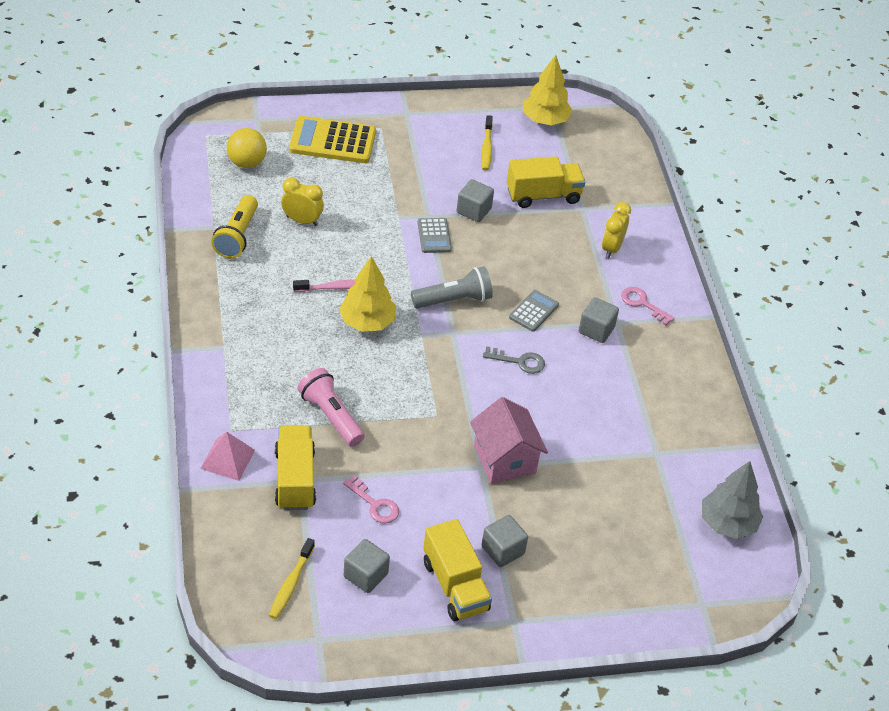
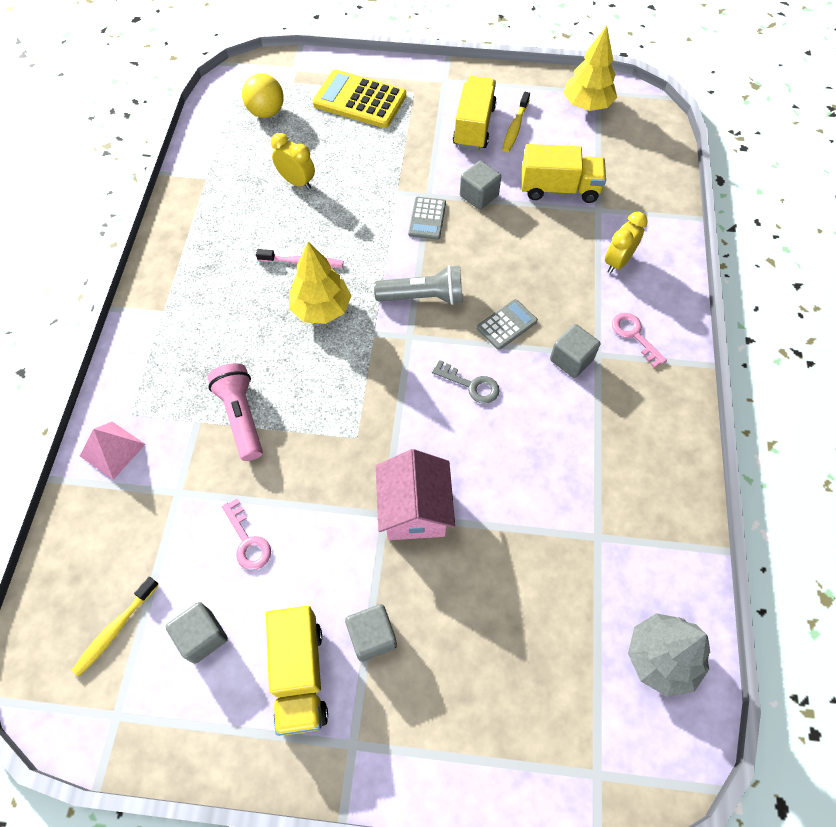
camera: 20 degrees right, 15 degrees up
(237, 236) = (226, 190): yellow flashlight -> none
(295, 479) = (173, 490): yellow truck -> yellow truck (474, 127)

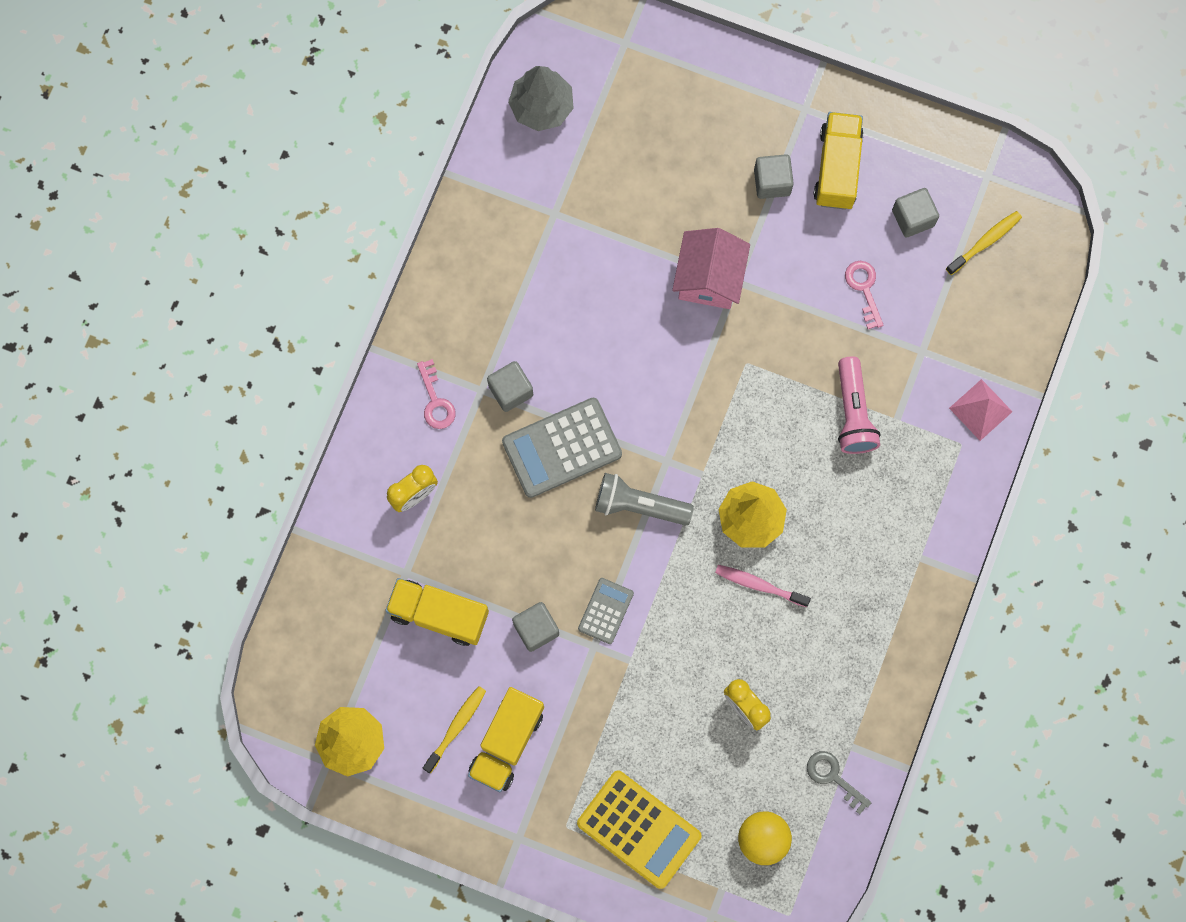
camera: 165 degrees left, 15 degrees up
(471, 385) = (620, 389): grey key -> grey key (833, 777)
(507, 325) = (562, 448): grey calculator -> grey calculator, size x1.83

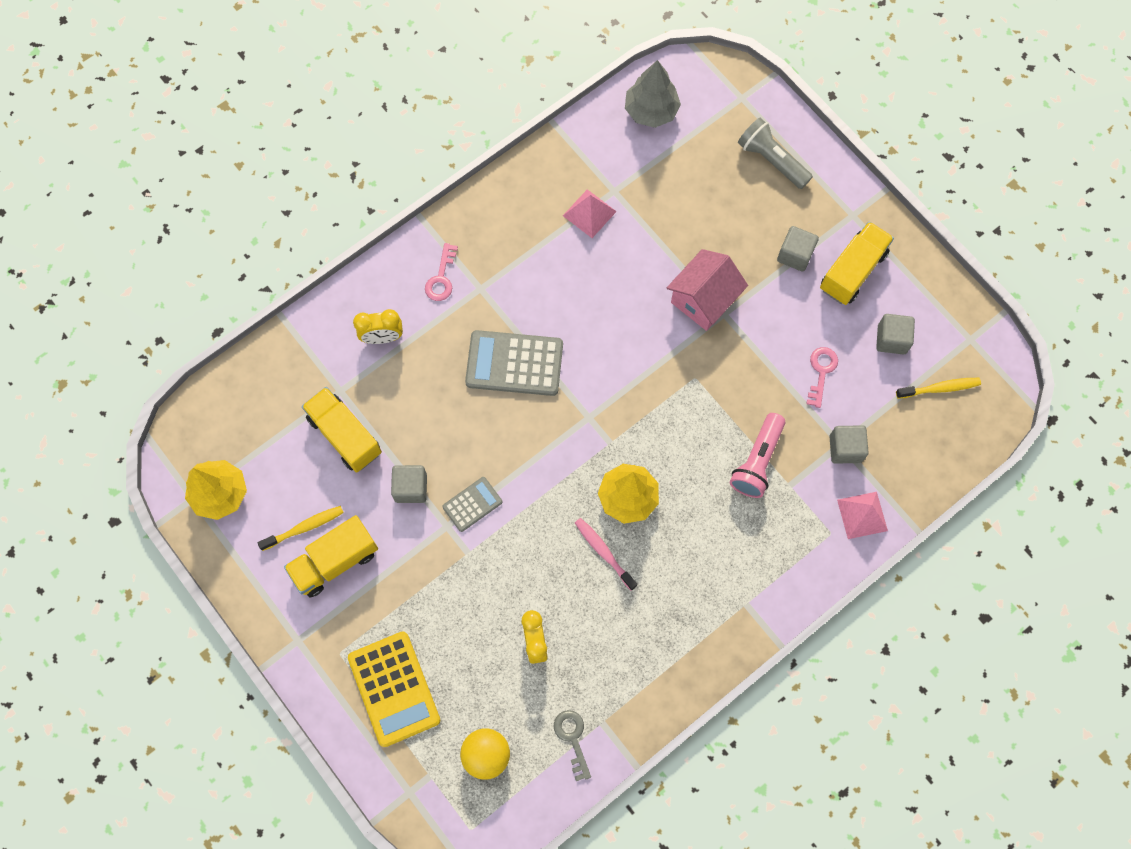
camera: 30 degrees right, 5 degrees down
(510, 390) = (502, 300): grey cube -> grey cube (845, 448)
(543, 251) = (589, 213): none -> pink pyramid
(639, 505) = (547, 439): grey flashlight -> grey flashlight (771, 160)

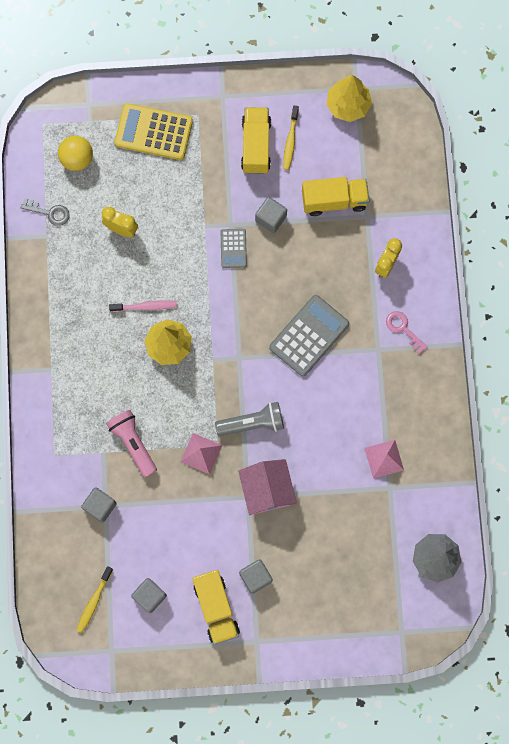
camera: 125 degrees right, 5 degrees up
(771, 160) = (338, 616): grey flashlight -> grey flashlight (252, 423)
(821, 372) = (161, 530): pink key -> none
(862, 515) = (51, 483): pink pyramid -> pink pyramid (201, 453)

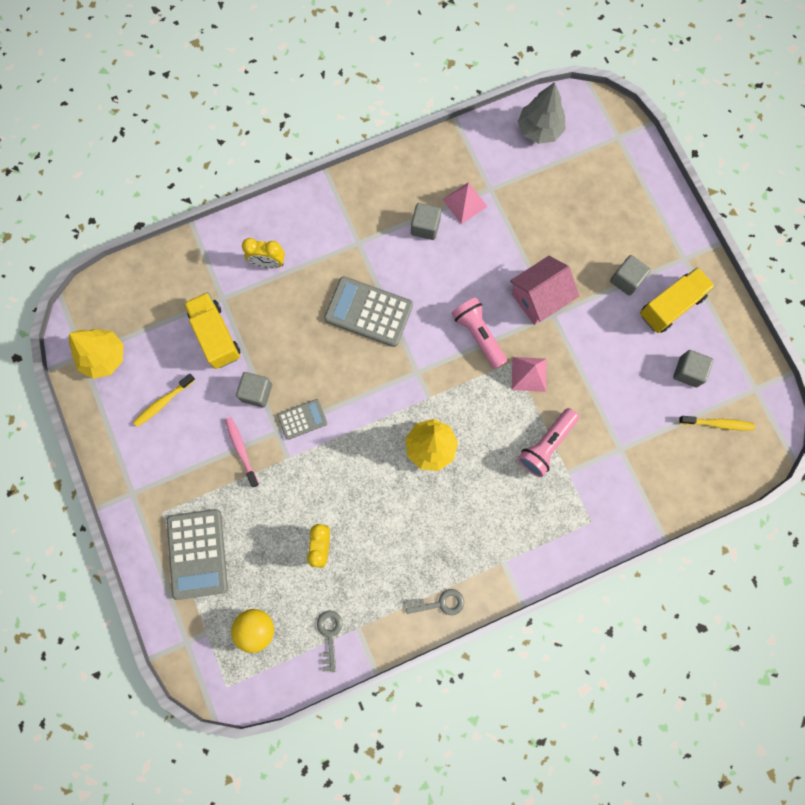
camera: 110 degrees left, 0 degrees up
(39, 306) = (440, 603): none -> grey key
(100, 506) = (623, 454): grey cube -> grey cube (425, 227)
(145, 306) = (398, 487): pink toothbrush -> pink toothbrush (241, 450)
(153, 132) = (197, 554): yellow calculator -> grey calculator
(252, 423) = (478, 335): grey flashlight -> pink flashlight
(256, 146) = (179, 436): yellow truck -> none
(290, 141) = (163, 402): yellow toothbrush -> yellow toothbrush turned 150 degrees clockwise
(403, 329) = (329, 226): pink key -> none

